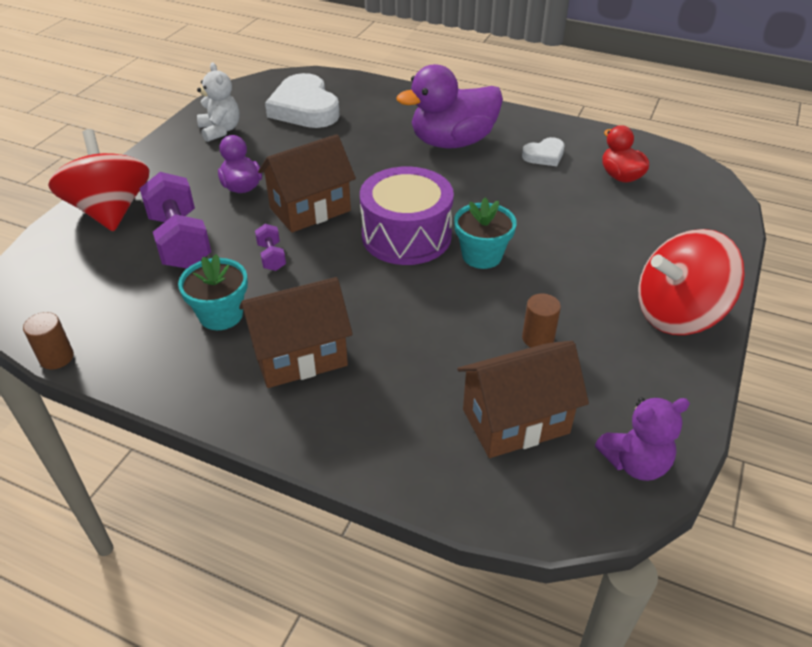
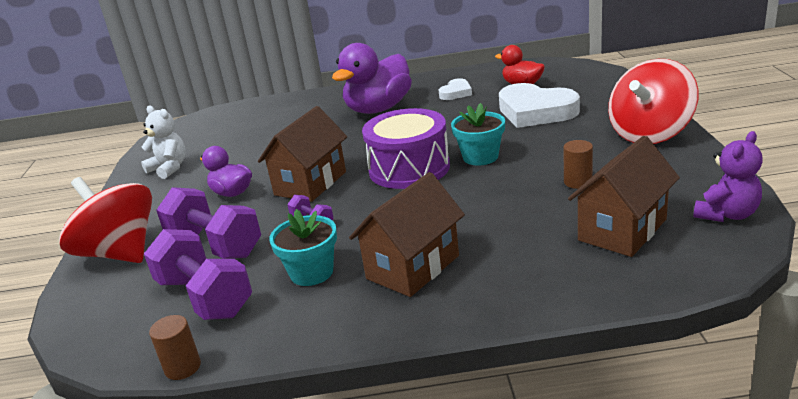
camera: 25 degrees left, 15 degrees down
(127, 294) = (205, 297): none -> purple dumbbell
(304, 108) = (231, 131): white heart -> white heart (535, 112)

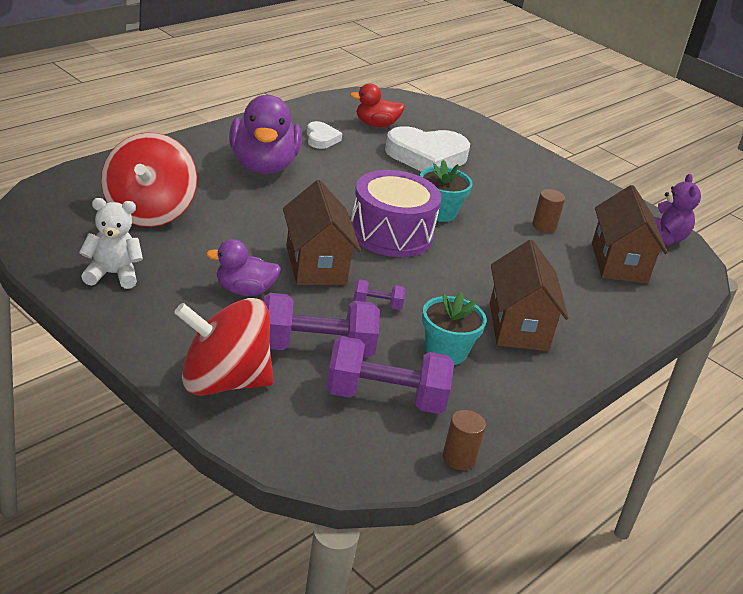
camera: 50 degrees left, 5 degrees up
(650, 134) = (543, 172): red spinning top -> red spinning top (148, 212)

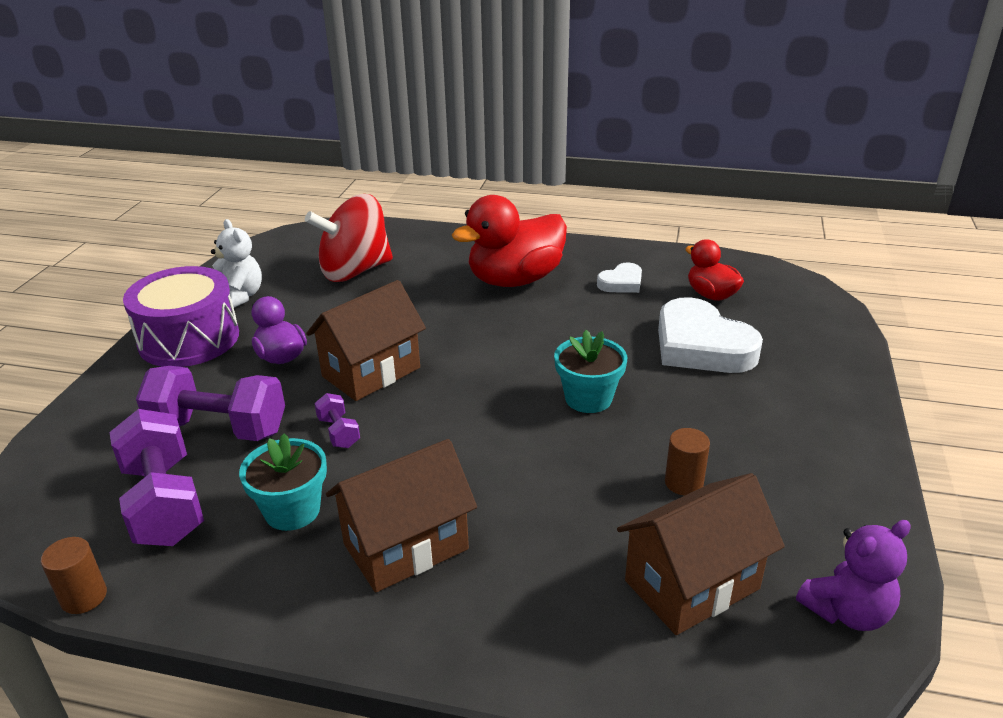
camera: 65 degrees right, 0 degrees up
(223, 382) = (121, 404): red spinning top -> none
(263, 166) = (515, 280): purple duck -> red duck
(315, 349) = (218, 429): purple dumbbell -> purple dumbbell turned 45 degrees counterclockwise
(391, 233) = (494, 387): purple drum -> purple drum (189, 339)

